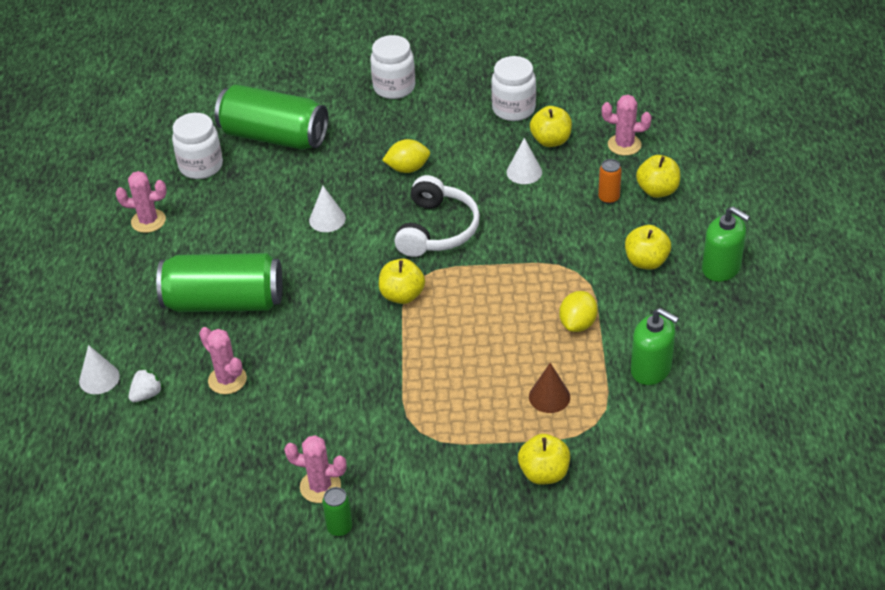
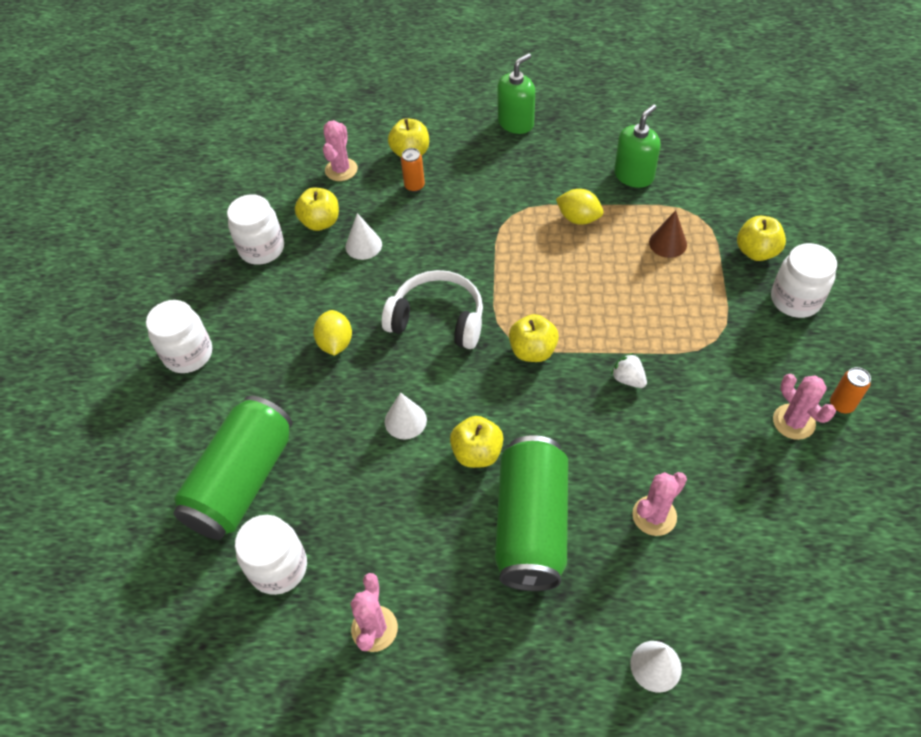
camera: 85 degrees left, 10 degrees up
(147, 394) = (679, 604): white strawberry -> white strawberry (628, 379)
(320, 486) = (793, 422): pink cactus -> pink cactus turned 45 degrees counterclockwise
(340, 528) = (841, 405): green can -> orange can
(476, 502) = (795, 300): none -> white jar
(646, 261) = (503, 168): yellow apple -> yellow apple (477, 453)

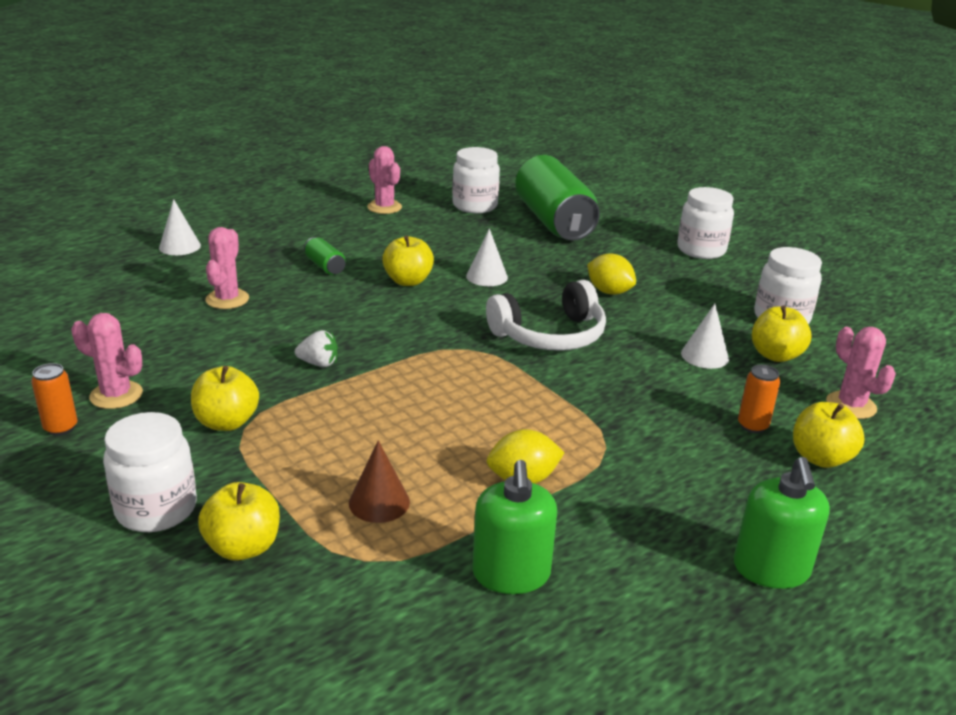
camera: 135 degrees right, 25 degrees down
(531, 525) = (325, 266): green can -> green can, size x0.40
(532, 351) = (434, 348): yellow apple -> yellow apple (227, 422)

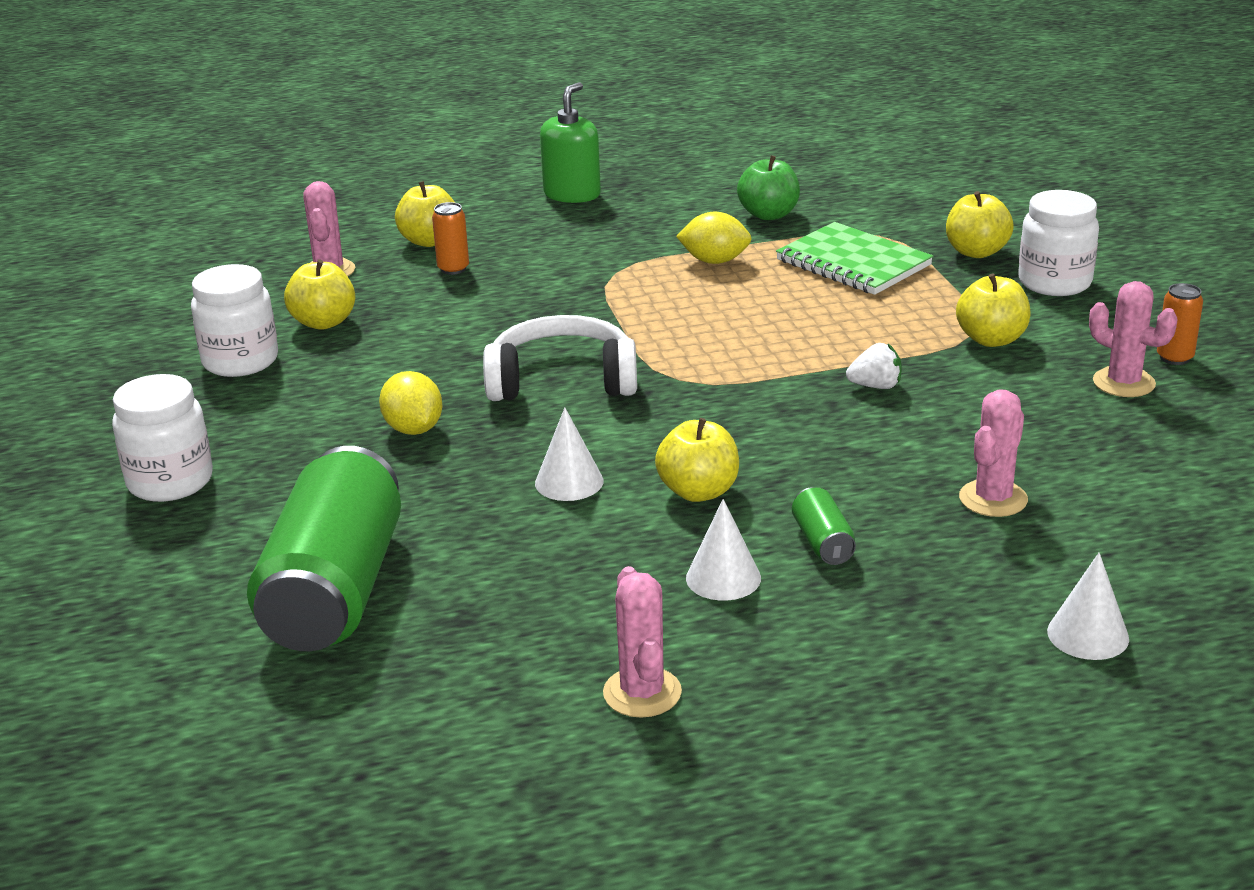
camera: 155 degrees left, 0 degrees up
(319, 363) = (875, 386): white strawberry -> white strawberry turned 150 degrees clockwise
(379, 502) = (853, 263): brown cone -> green notebook
(475, 206) = (446, 665): white jar -> none
(511, 574) = (768, 215): green soap dispenser -> green apple
(704, 356) = (405, 333): white cone -> white cone (723, 578)

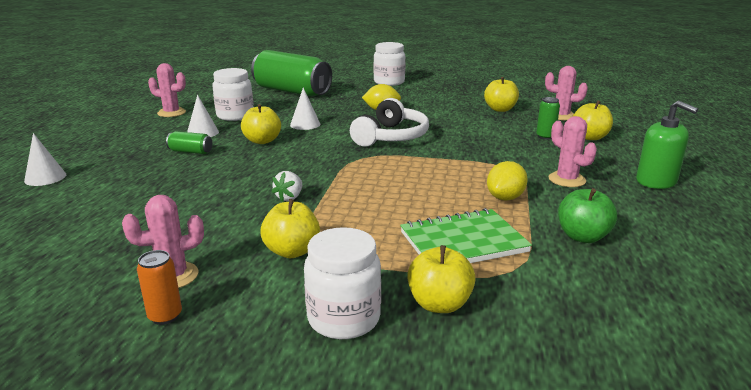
camera: 115 degrees right, 5 degrees down
(240, 361) = (474, 96): white jar -> white jar (235, 116)
(453, 269) = (545, 137): orange can -> green can
(993, 499) = (151, 191): pink cactus -> pink cactus (567, 180)

